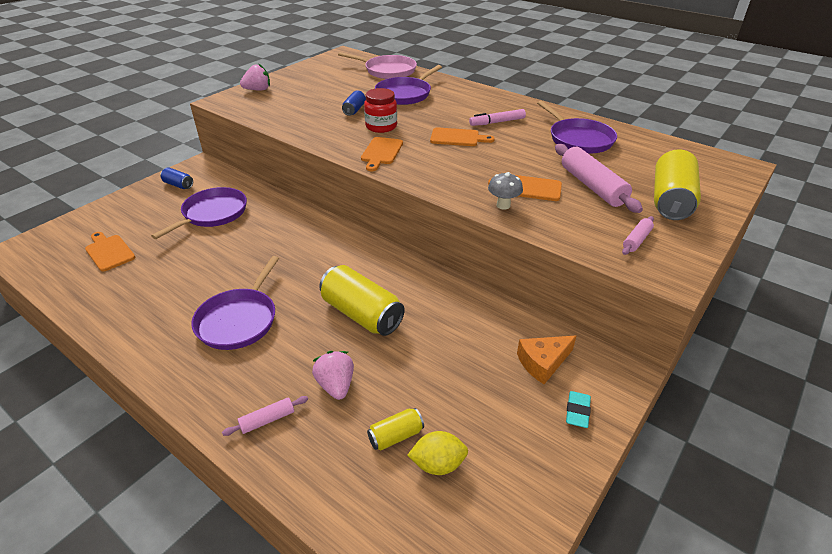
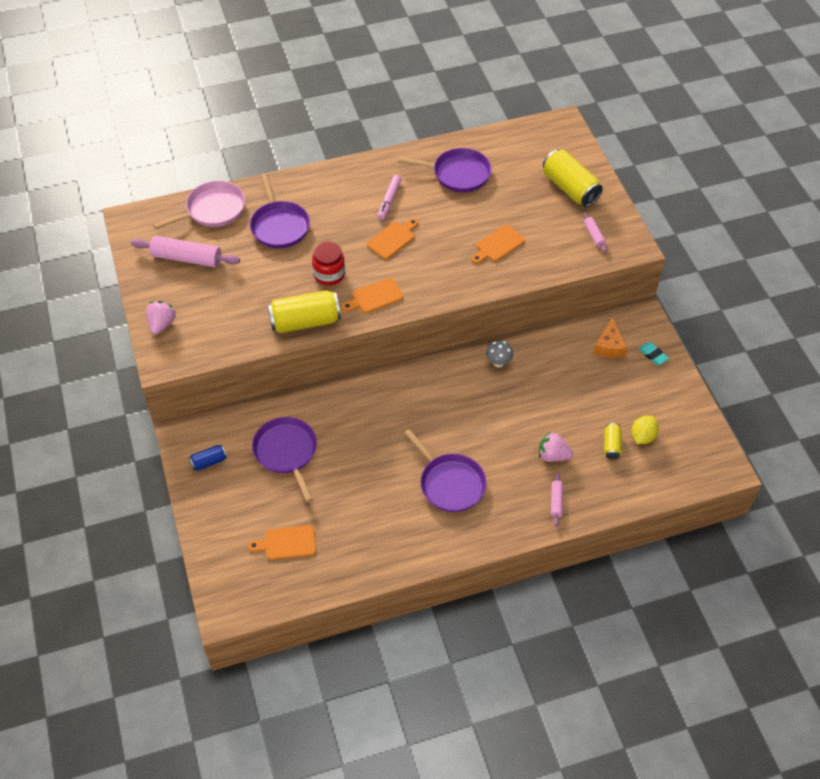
camera: 55 degrees left, 15 degrees up
(354, 110) = (279, 276): blue can -> none
(362, 314) = (498, 411): yellow can -> yellow can (305, 321)
(381, 152) = (375, 297): orange cutting board -> orange cutting board turned 105 degrees clockwise
(503, 205) = (507, 272): grey mushroom -> grey mushroom (498, 363)
(592, 186) = (523, 212): pink rolling pin -> pink rolling pin (187, 258)

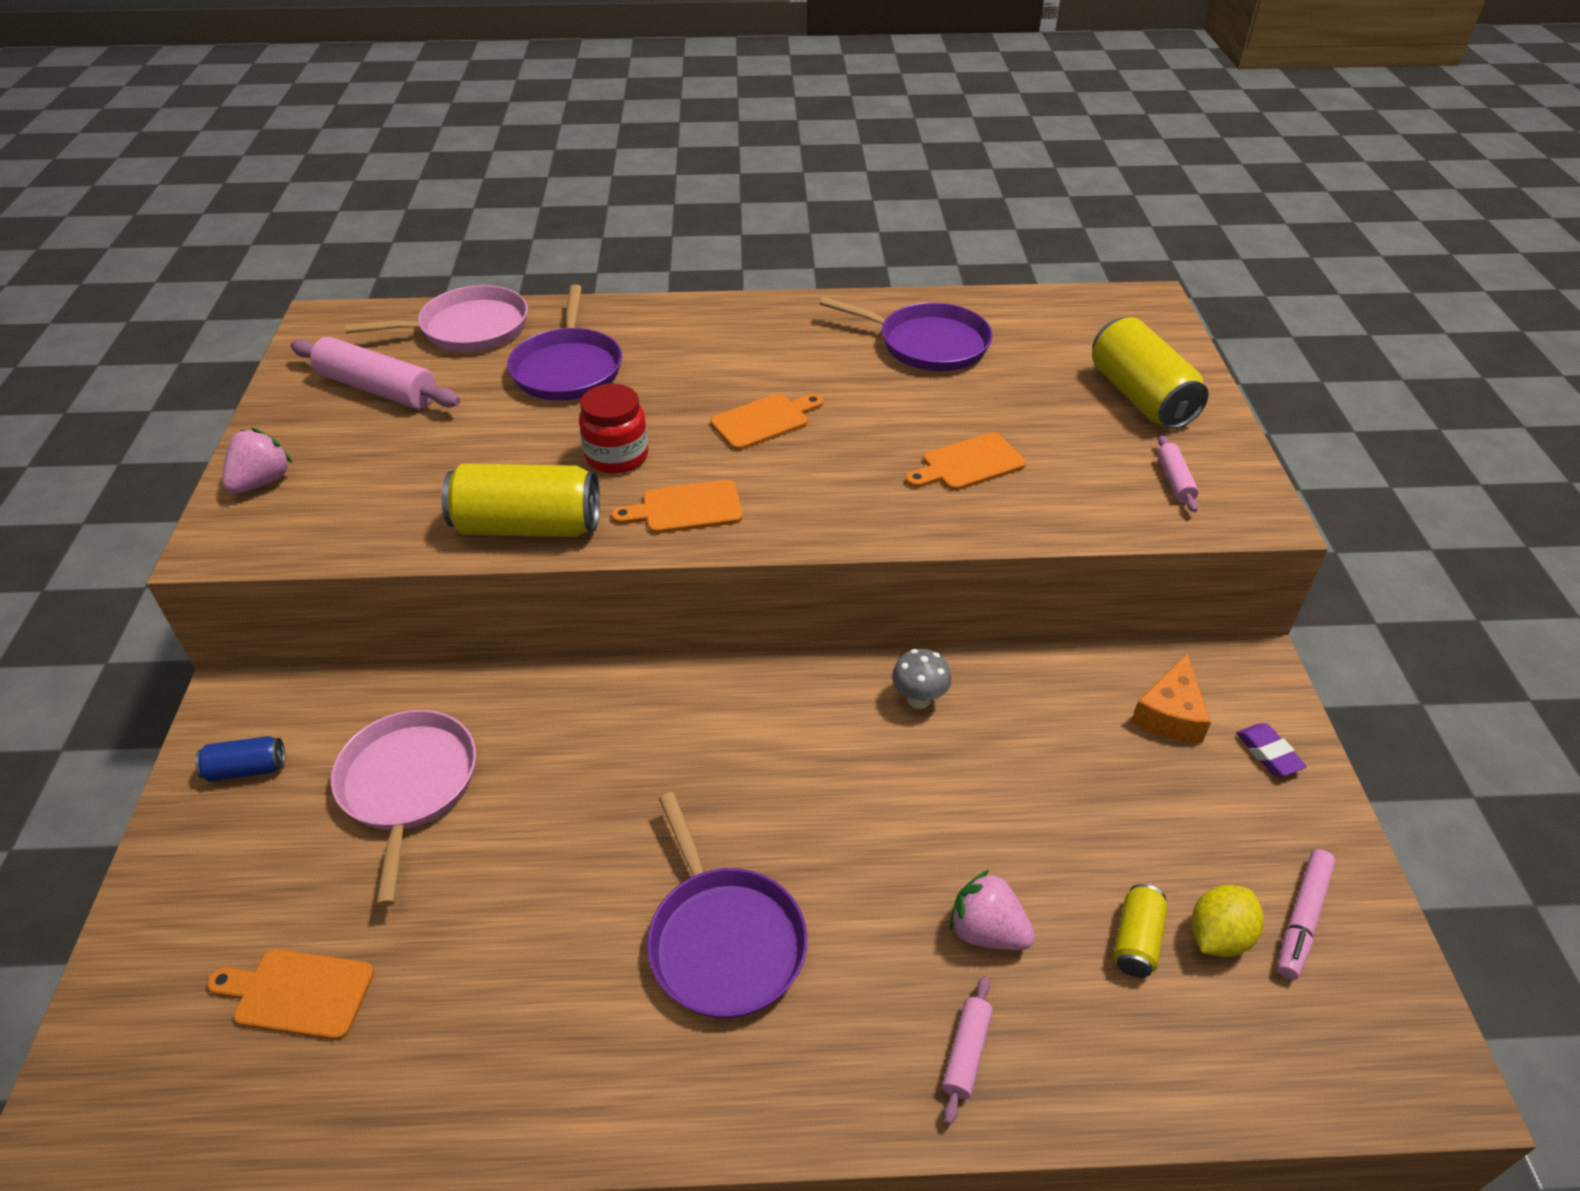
camera: 15 degrees right, 10 degrees down
(286, 452) = (408, 786): purple pan -> pink pan
(389, 200) = (784, 363): pink marker -> pink marker (1302, 918)
(653, 355) = (1268, 753): turquoise eraser -> purple eraser

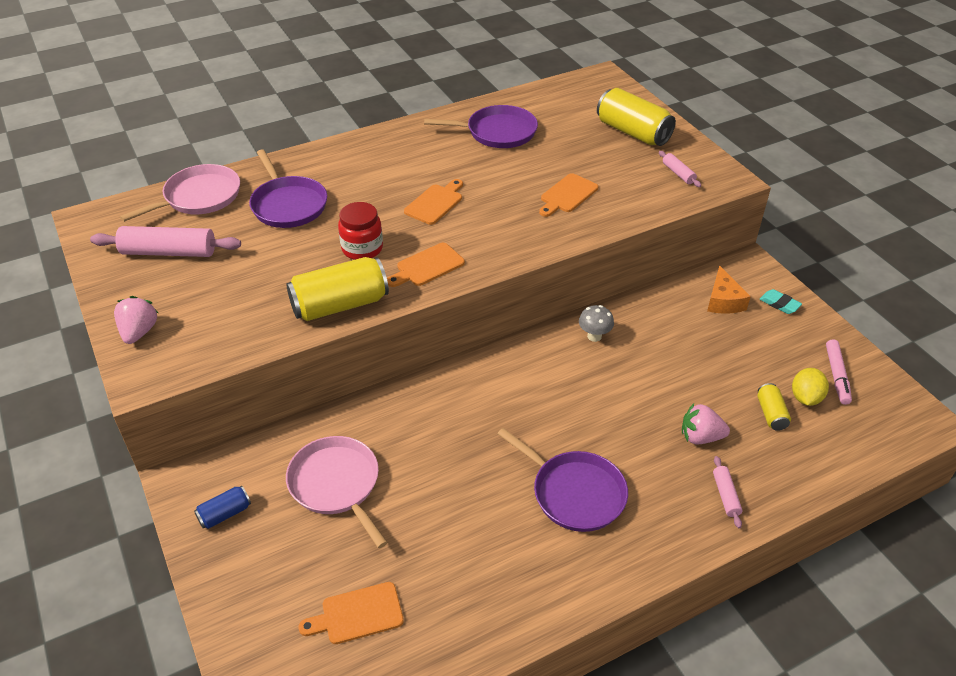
camera: 25 degrees left, 0 degrees up
(1268, 753) = (779, 304): purple eraser -> turquoise eraser

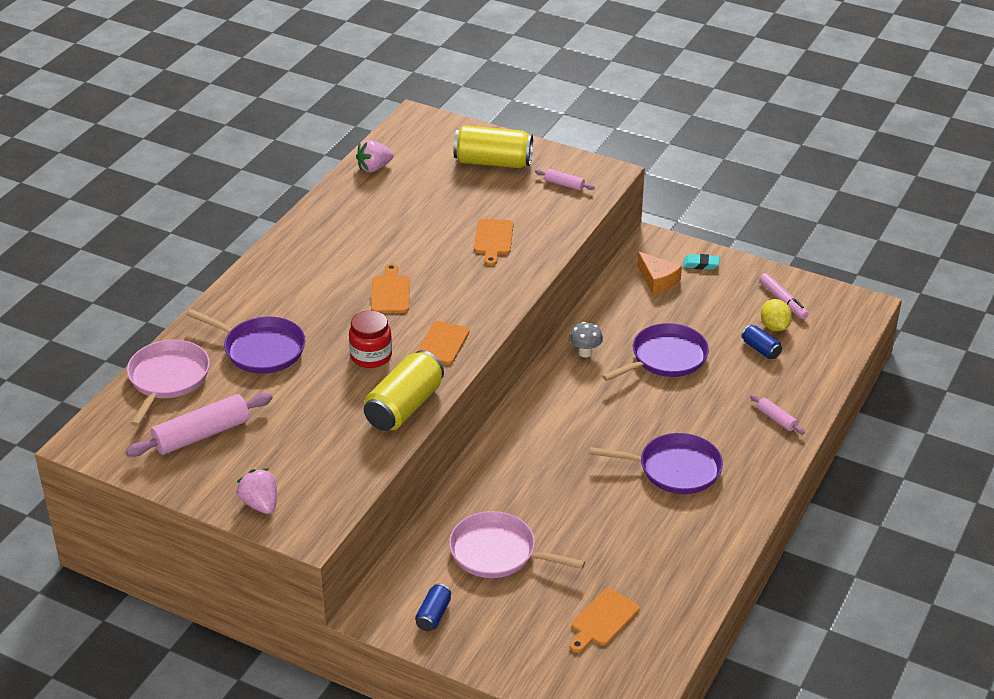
camera: 35 degrees left, 5 degrees down
(497, 132) = (376, 208): purple pan -> purple pan (665, 358)
(700, 437) = (727, 388): pink strawberry -> pink strawberry (374, 168)
(771, 414) = (760, 349): yellow can -> blue can

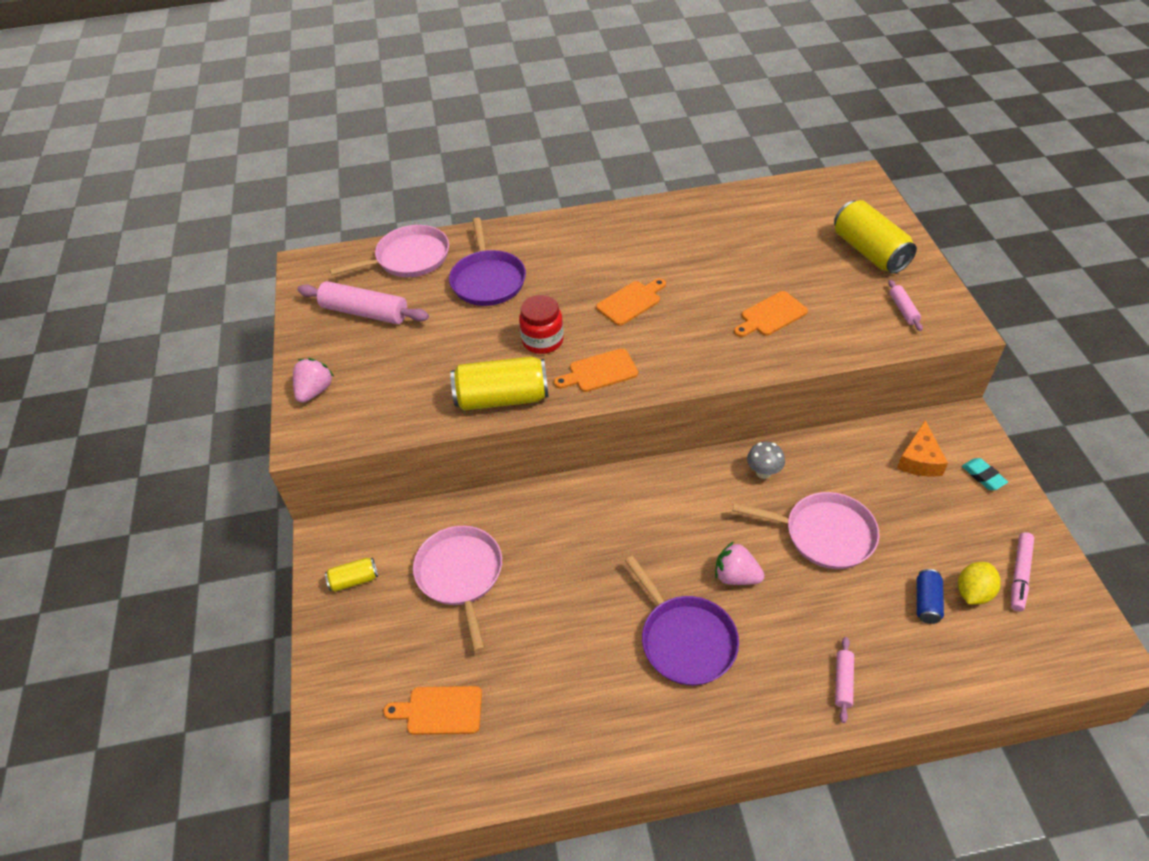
camera: 55 degrees right, 10 degrees up
(374, 168) = (768, 198): pink strawberry -> pink strawberry (736, 576)
(433, 615) = (354, 580): blue can -> yellow can
(665, 358) = (824, 534): purple pan -> pink pan

